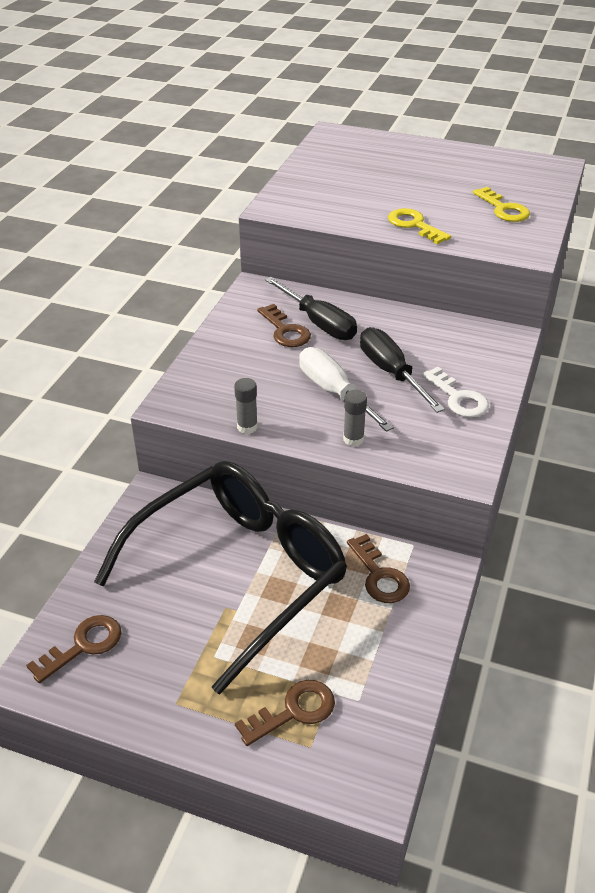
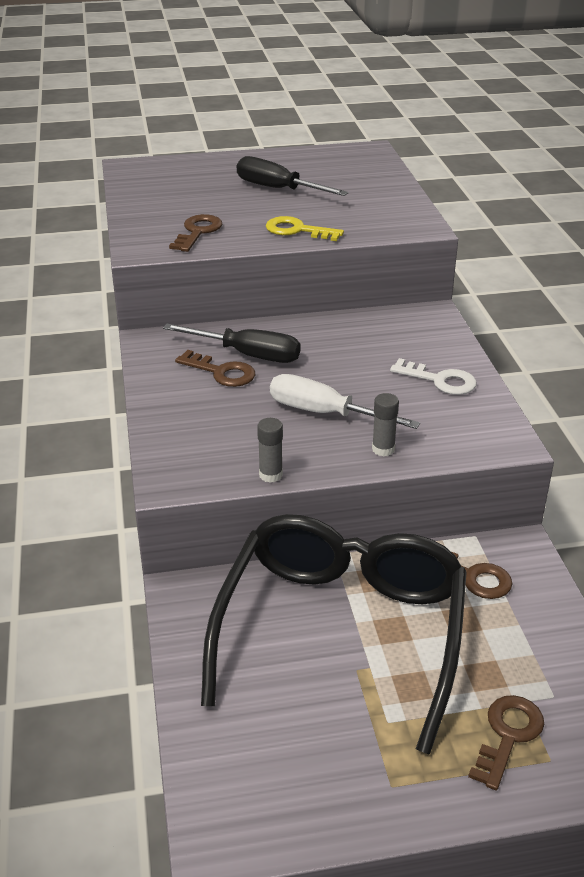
camera: 30 degrees left, 5 degrees down
(83, 646) = (244, 778): brown key -> brown key (198, 232)
(391, 372) = (360, 378): black screwdriver -> black screwdriver (278, 189)
(503, 209) = (362, 197): yellow key -> none

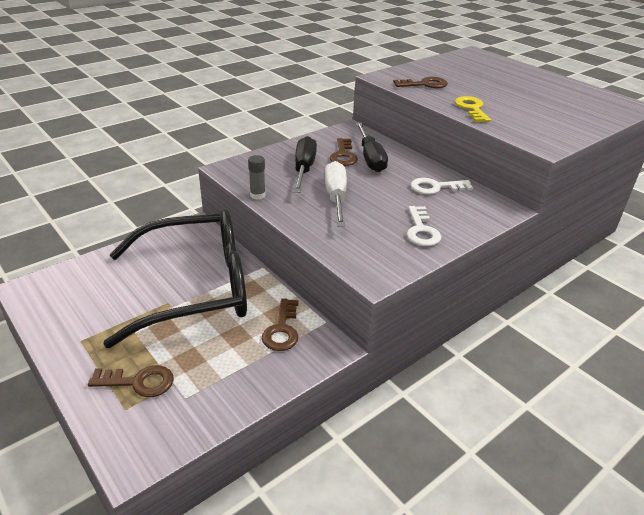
camera: 60 degrees right, 0 degrees up
(278, 189) = (517, 92): black screwdriver -> black screwdriver (304, 169)
(356, 337) = (435, 187): none -> white key
(383, 449) = (317, 226): grey glue stick -> none

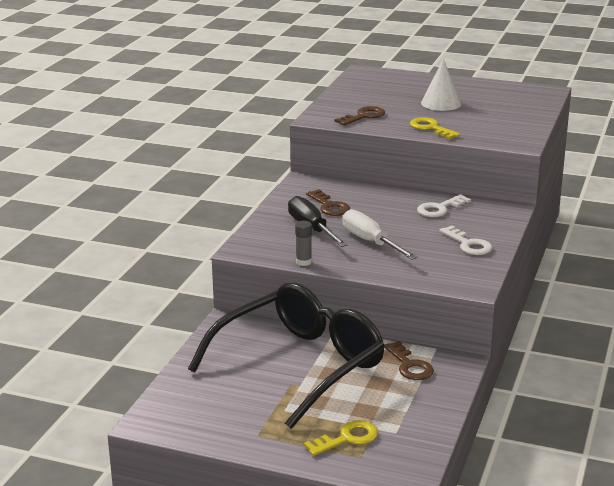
camera: 30 degrees left, 10 degrees down
(139, 382) = (347, 438): brown key -> yellow key
(370, 158) = (356, 201): black screwdriver -> none
(510, 91) = (441, 103): none -> white cone

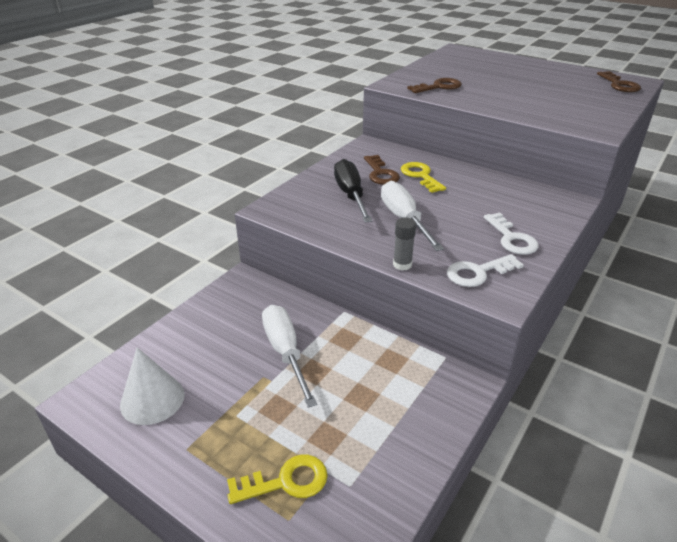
camera: 15 degrees right, 10 degrees up
(300, 365) = (285, 352): black glasses -> white screwdriver
(303, 262) = (322, 233): grey glue stick -> grey glue stick (402, 265)
(410, 365) = (406, 377): brown key -> brown key (619, 85)
(431, 128) = (503, 104): yellow key -> yellow key (420, 176)
(439, 209) = (493, 191): white key -> white key (478, 272)
(441, 103) = (522, 82): white cone -> white cone (152, 399)

